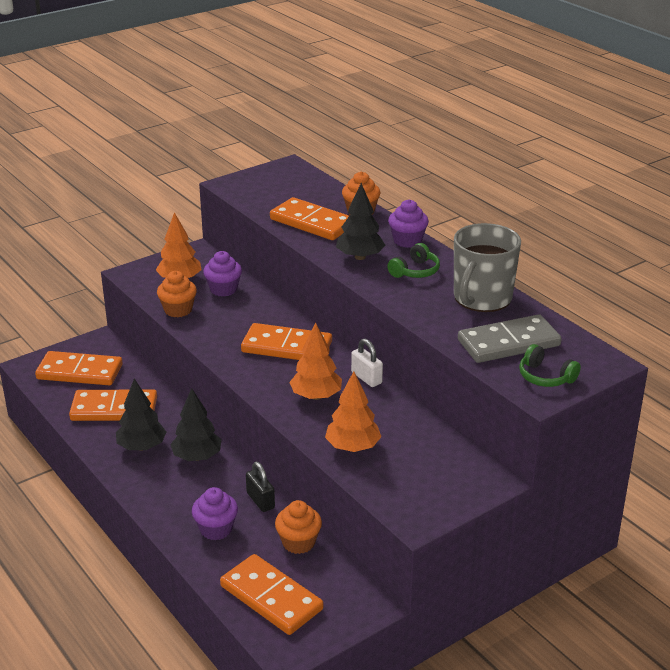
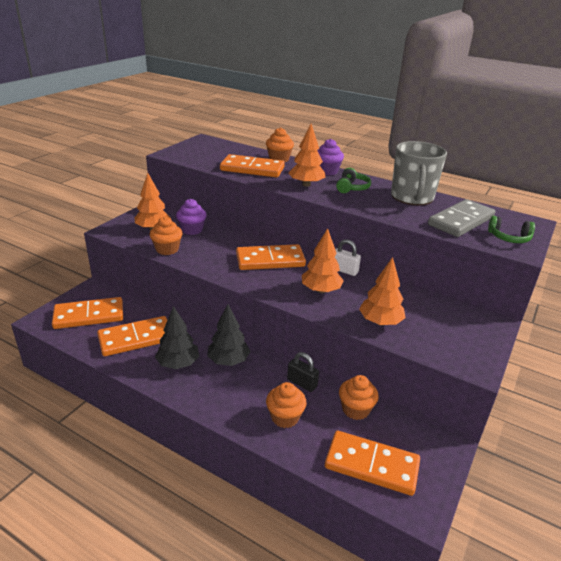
camera: 25 degrees left, 0 degrees up
(216, 529) = (285, 417): purple cupcake -> orange cupcake
(360, 257) = (306, 184): black tree -> orange tree

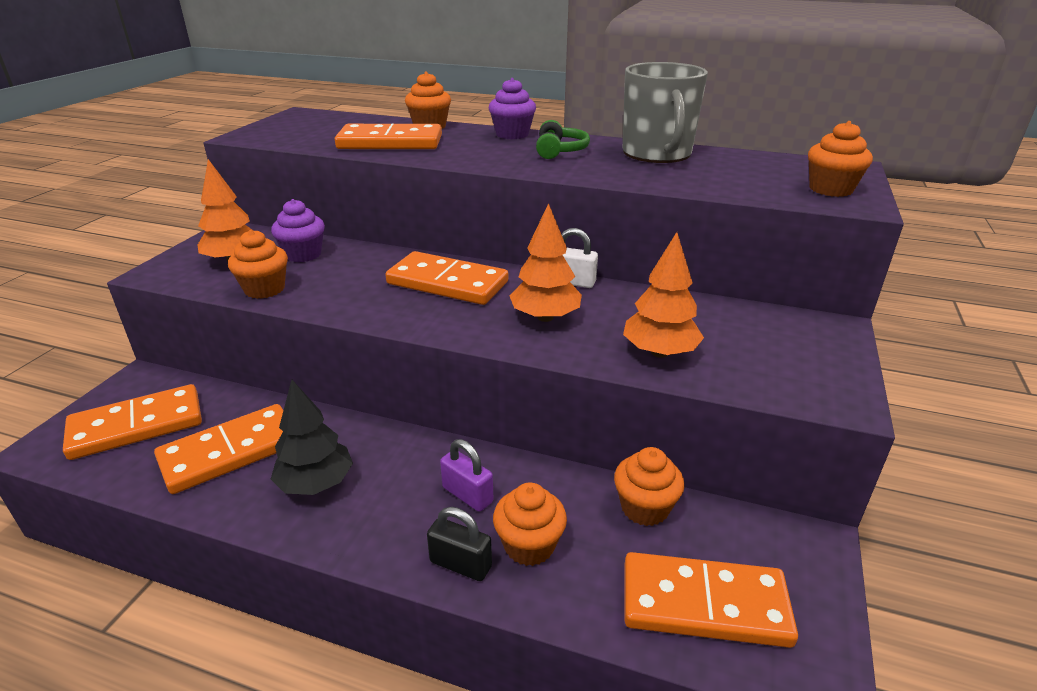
camera: 10 degrees left, 0 degrees up
(228, 361) = (406, 463): black tree -> none
(258, 384) = (467, 495): none -> purple padlock
(270, 260) = (447, 283): orange domino -> orange domino turned 45 degrees clockwise
(302, 383) = (541, 479): black padlock -> black padlock (460, 564)
(306, 184) = (485, 154): orange tree -> none
(460, 221) = (746, 176): grey domino -> none
(509, 238) = (830, 189): green headphones -> orange cupcake

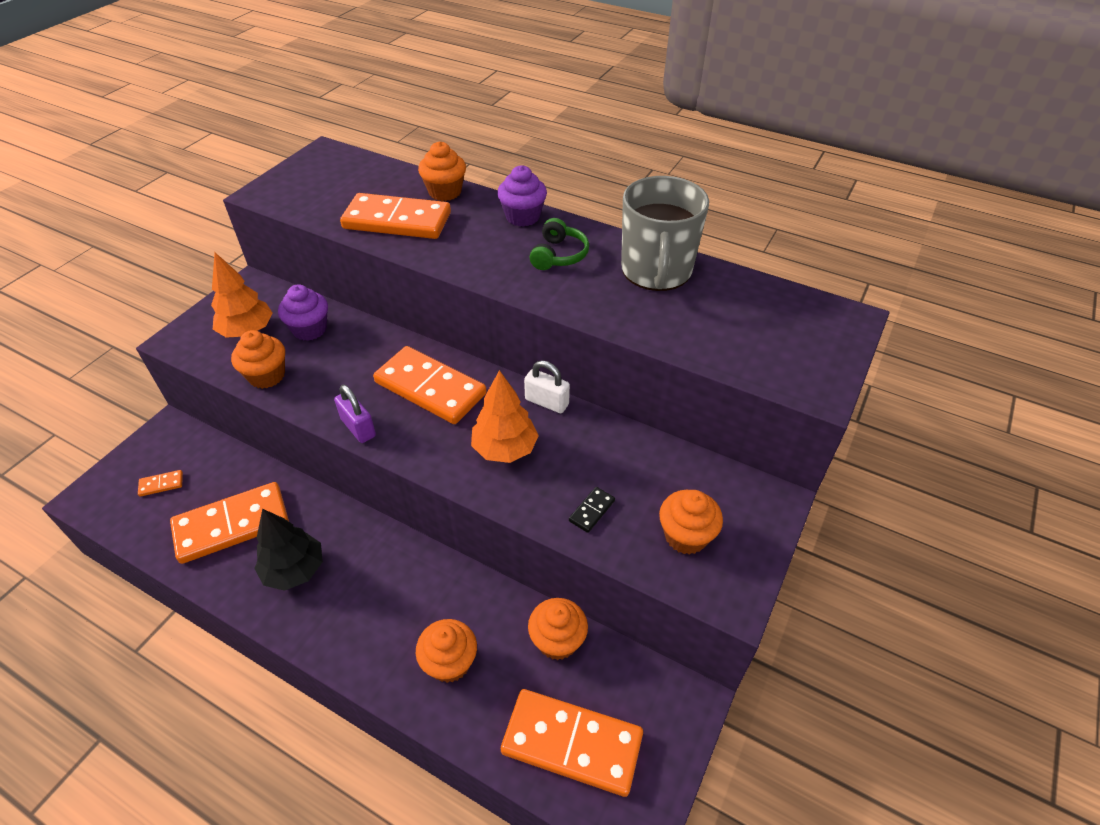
camera: 10 degrees right, 15 degrees up
(137, 426) = (161, 484): orange domino -> orange domino, size x0.40
(460, 564) = (390, 671): black padlock -> none
(467, 495) = (414, 602): purple padlock -> purple padlock (358, 427)
(659, 352) = (592, 511): orange tree -> black domino
(830, 189) = (803, 360): orange cupcake -> orange cupcake (686, 536)

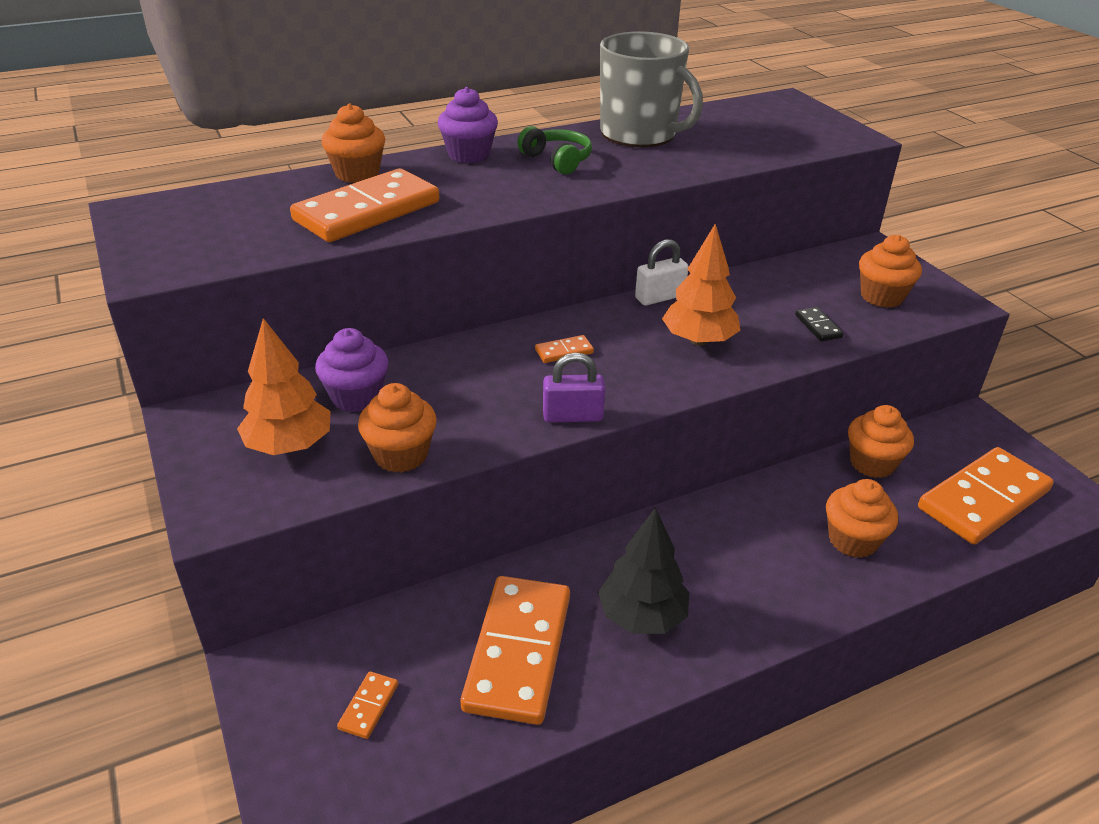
camera: 55 degrees left, 10 degrees down
(430, 388) = (564, 351): orange domino -> orange domino, size x0.40

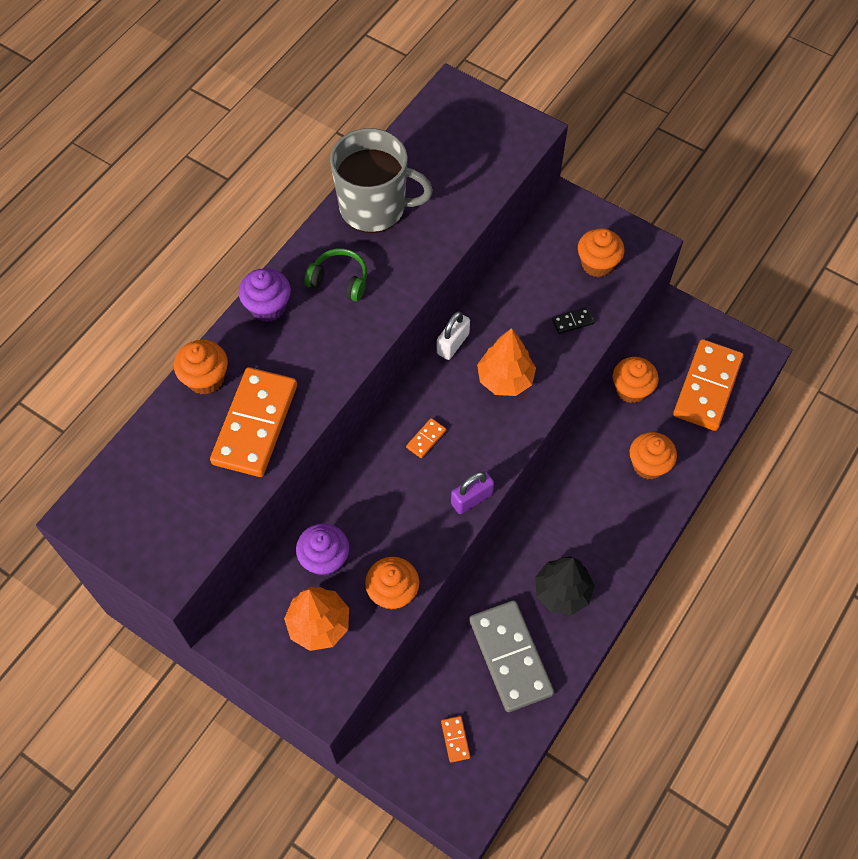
camera: 30 degrees left, 25 degrees up
(518, 652) = (510, 657): orange domino -> grey domino
(818, 326) = (572, 321): black domino -> black domino turned 60 degrees counterclockwise

